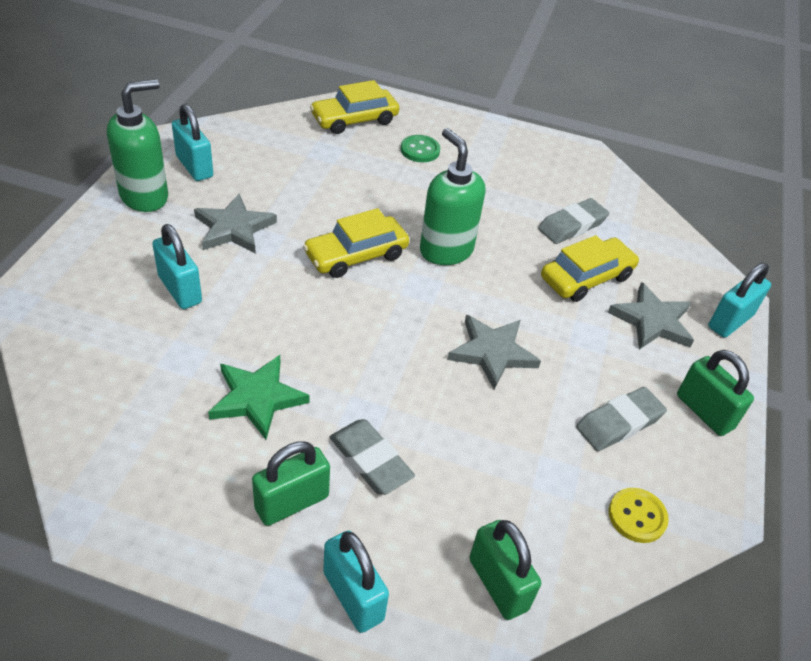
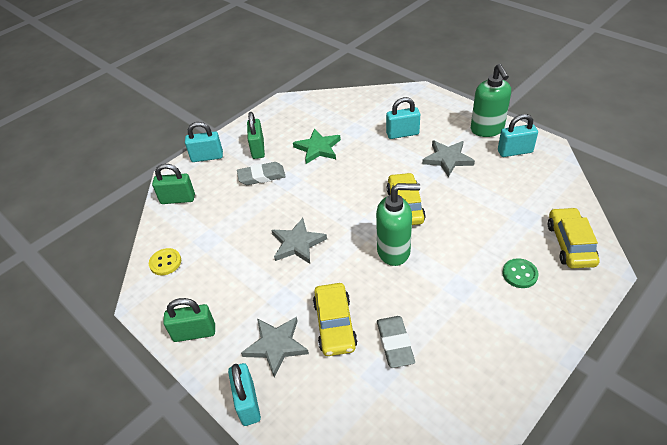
camera: 125 degrees right, 0 degrees up
(619, 423) = (217, 282): grey eraser -> none

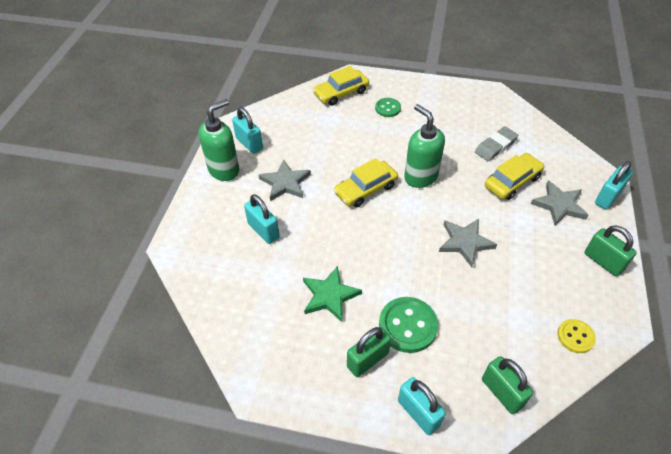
camera: 125 degrees left, 5 degrees up
(261, 176) = (408, 325): grey eraser -> green button

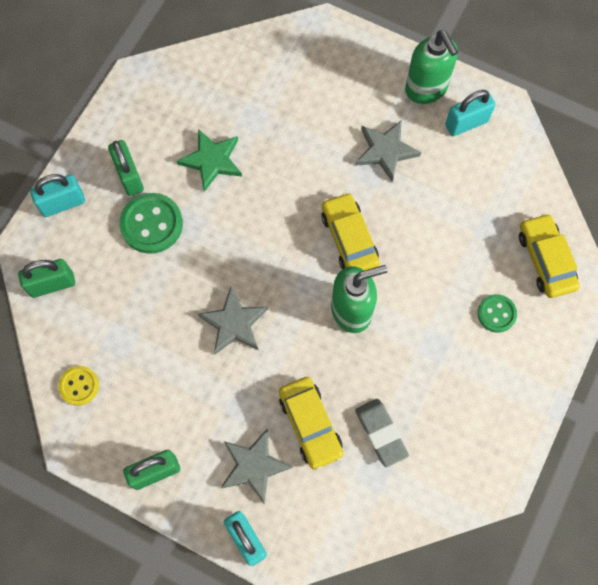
camera: 105 degrees right, 20 degrees up
(263, 230) = (318, 115): turquoise padlock -> none

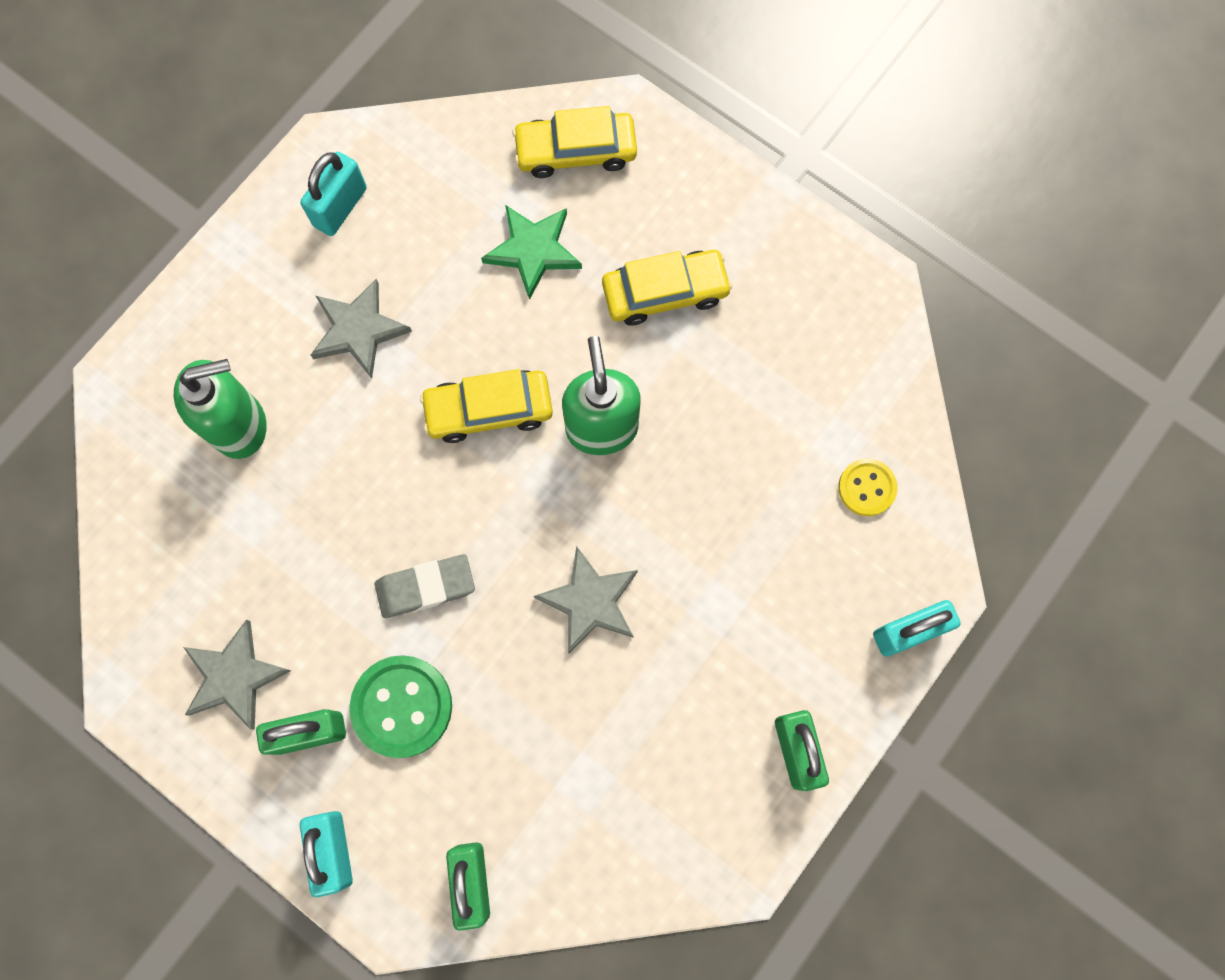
camera: 80 degrees left, 5 degrees up
(79, 386) = (647, 854): yellow button -> yellow button (867, 488)
(212, 160) = (313, 595): green star -> green star (533, 250)
(254, 466) = (807, 605): grey star -> grey star (235, 676)
(310, 424) = (760, 516): yellow car -> yellow car (665, 292)
(381, 433) = (786, 422): grey eraser -> grey eraser (425, 587)
(426, 89) = (269, 251): green soap dispenser -> green soap dispenser (240, 425)
(466, 123) = (340, 207): turquoise padlock -> turquoise padlock turned 45 degrees clockwise
(496, 314) = (642, 233): green button -> none

